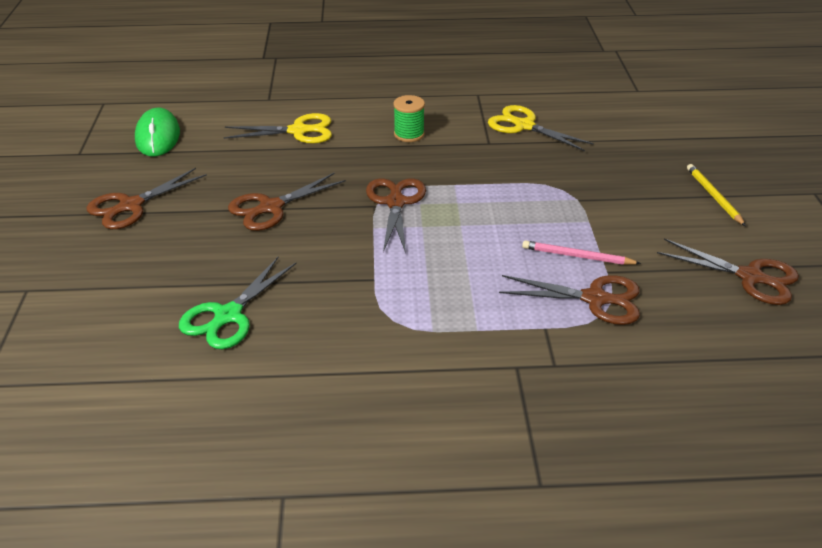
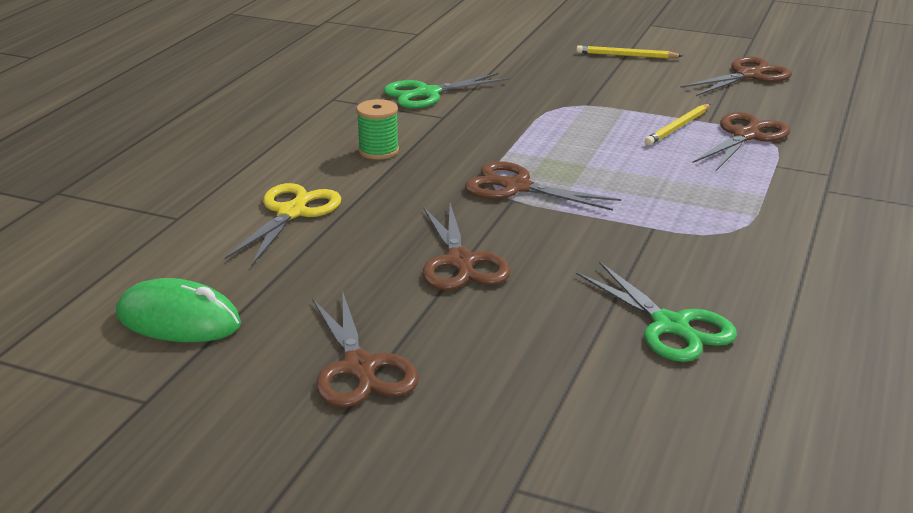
camera: 65 degrees left, 10 degrees down
(524, 126) = (427, 93): yellow scissors -> green scissors
(577, 256) = (678, 127): pink pencil -> yellow pencil

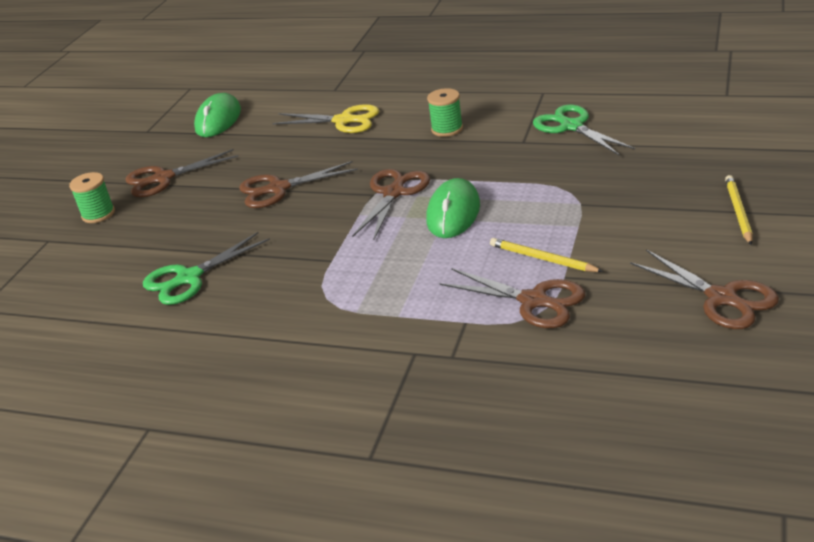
camera: 90 degrees right, 5 degrees up
(447, 433) = (98, 214): none -> green spool
(578, 159) = (453, 213): none -> green mouse

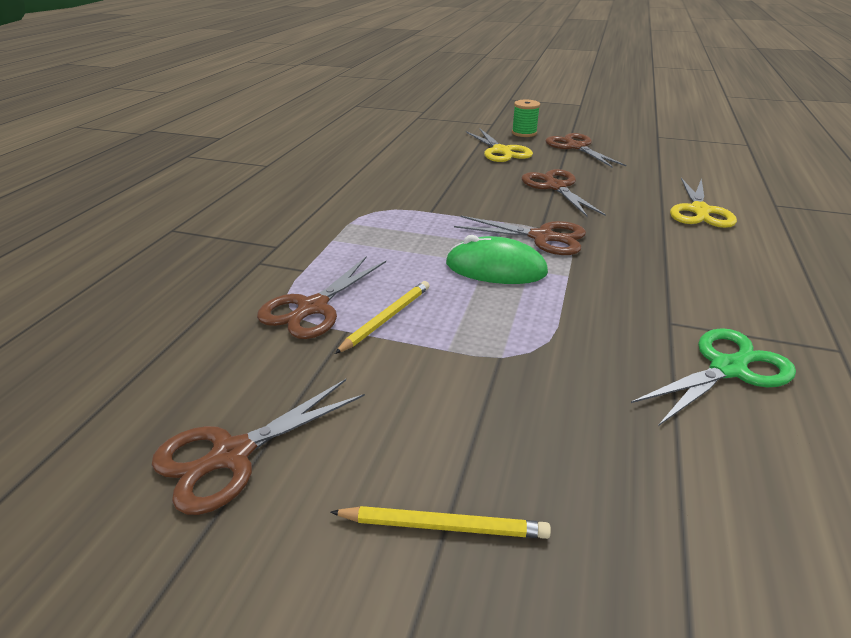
camera: 85 degrees right, 0 degrees up
(159, 227) = (501, 151): none -> yellow scissors
(189, 278) = (427, 164): green scissors -> none
(218, 120) = (685, 158): green mouse -> none
(447, 129) = (694, 269): green spool -> none

